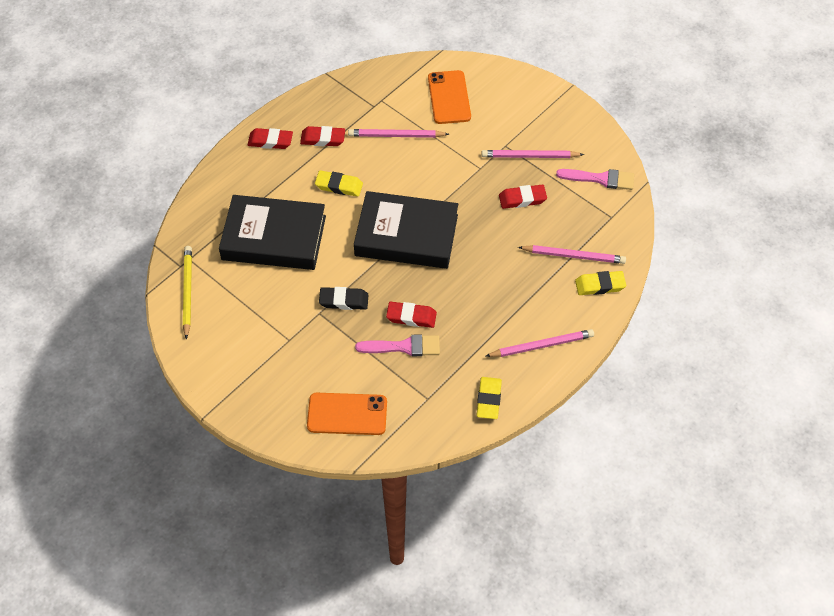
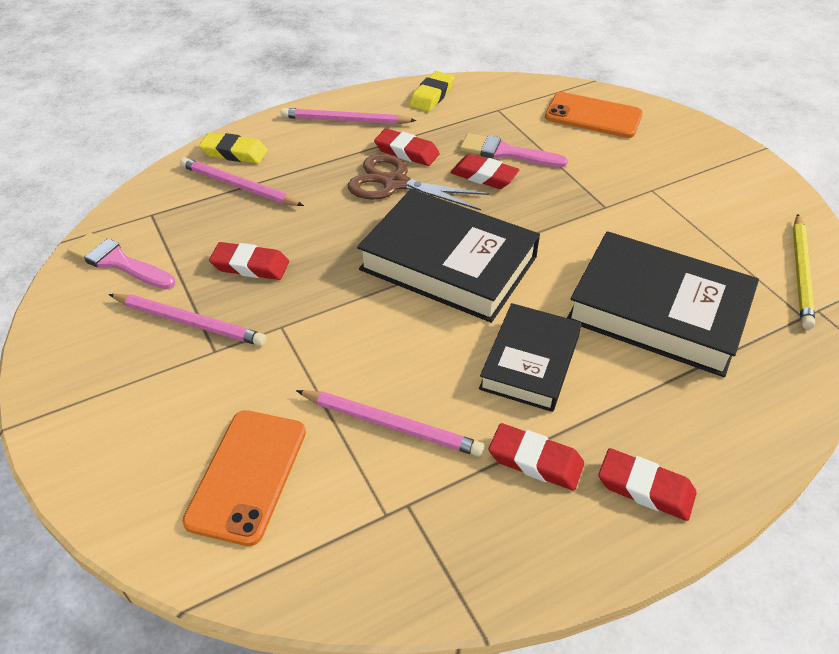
camera: 160 degrees left, 10 degrees down
(339, 186) = (529, 362): yellow eraser -> black book
(344, 300) = (567, 211): black eraser -> none
(470, 291) = (395, 183): none -> brown scissors
(477, 325) = (407, 152): none -> red eraser

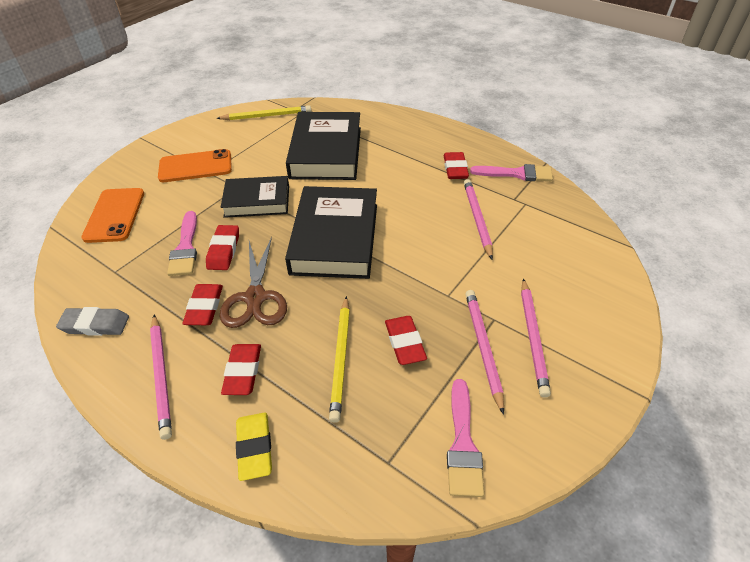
camera: 115 degrees left, 0 degrees up
(239, 186) = (309, 409): pink pencil -> pink pencil (532, 337)
(247, 475) = (555, 258): orange phone -> orange phone (195, 166)
(272, 218) = (341, 358): none -> yellow pencil
(432, 95) = (95, 325): yellow eraser -> grey eraser
(473, 553) = (517, 174): none -> pink brush
(529, 362) = (395, 185): black book -> black book (257, 201)
(645, 488) = (442, 139): red eraser -> red eraser (243, 372)

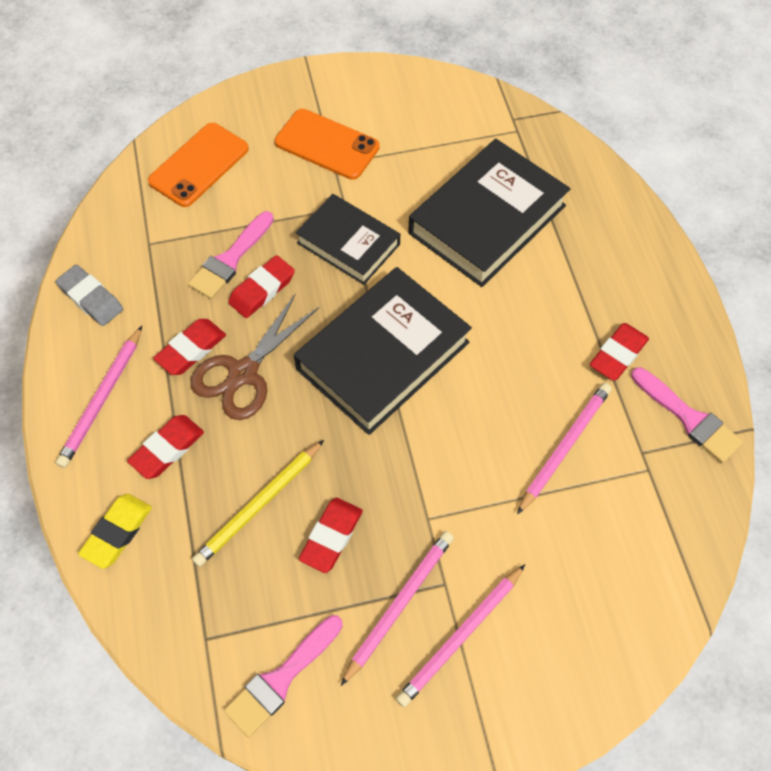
camera: 40 degrees right, 15 degrees up
(266, 116) = (471, 109): yellow pencil -> none

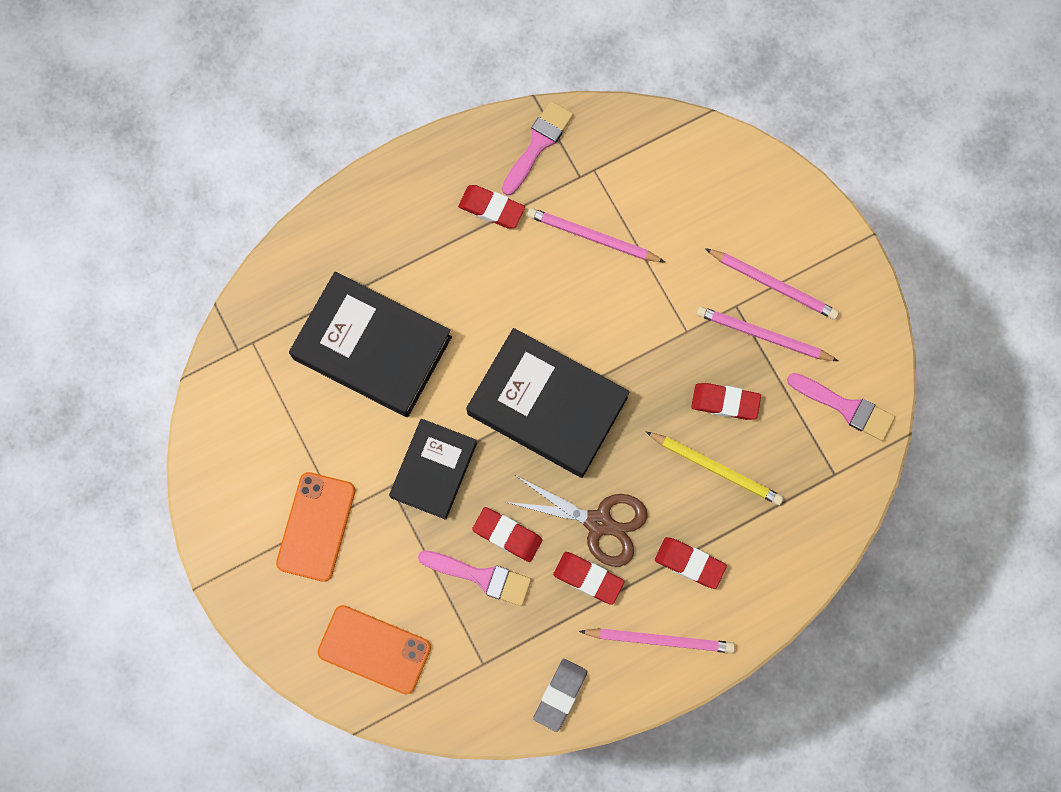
camera: 105 degrees left, 15 degrees up
(117, 532) = (774, 576): yellow eraser -> none

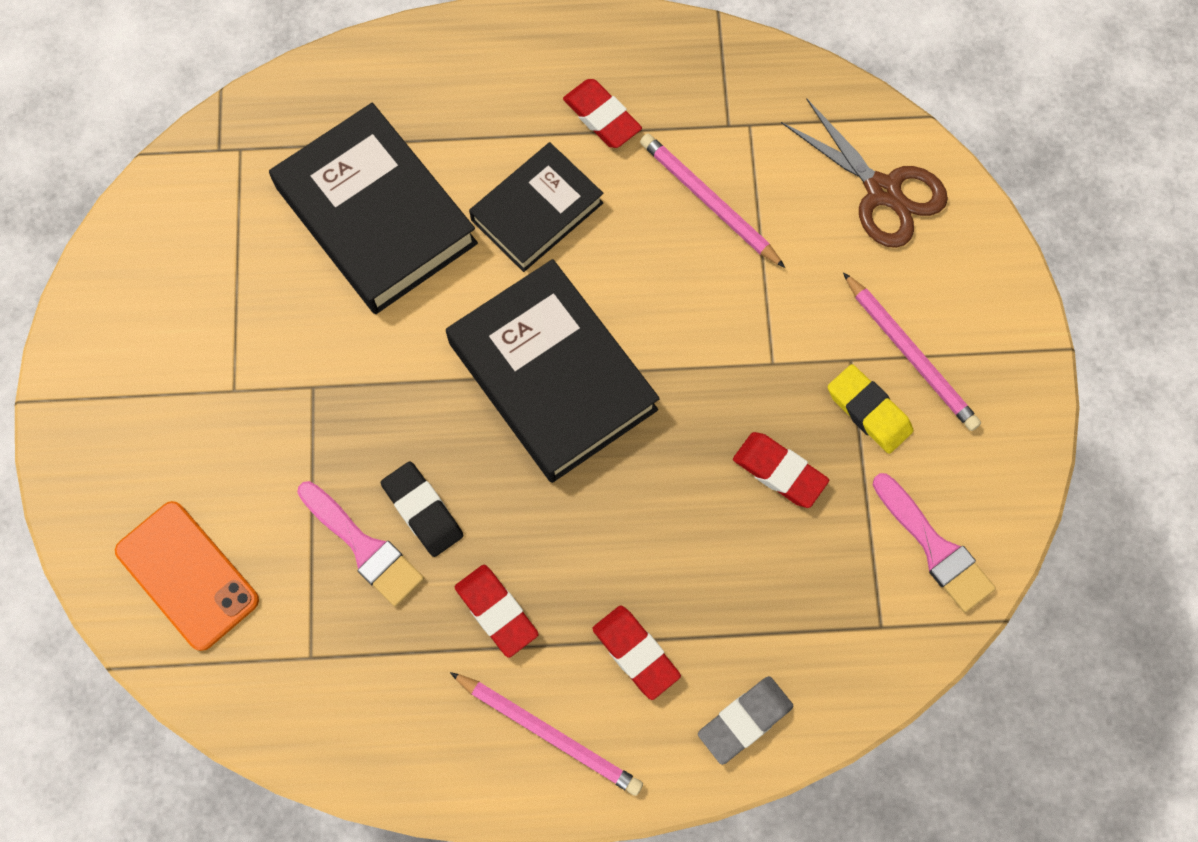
camera: 25 degrees right, 5 degrees down
(316, 526) = (198, 394): orange phone -> none
(434, 470) = (374, 391): black book -> black book (537, 211)
(507, 535) = (423, 511): red eraser -> black eraser
(538, 144) = (695, 67): pink brush -> none
(560, 695) = (386, 743): grey eraser -> grey eraser (744, 720)
(599, 522) = (545, 548): brown scissors -> brown scissors (882, 191)
(715, 468) = (727, 549): yellow pencil -> none
(763, 335) = (868, 411): pink pencil -> yellow eraser

